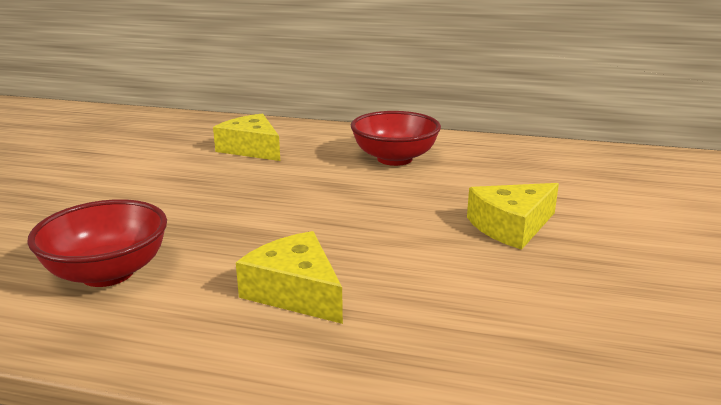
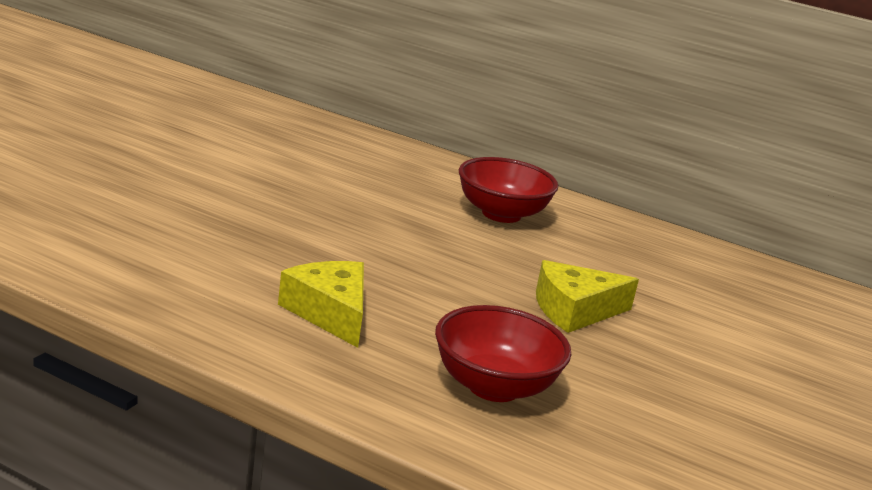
camera: 10 degrees right, 0 degrees up
(108, 273) = (170, 255): red bowl -> red bowl (494, 386)
(251, 149) = (353, 166): yellow cheese -> none

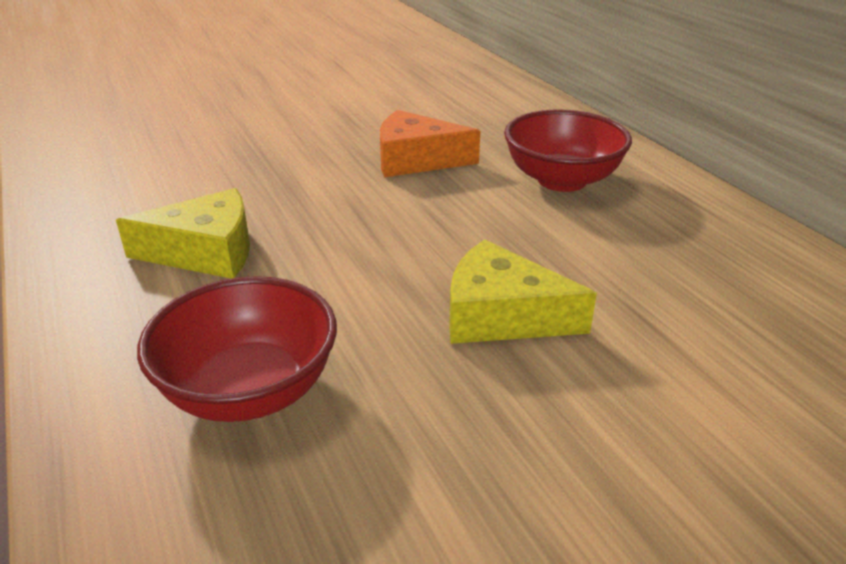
camera: 40 degrees right, 10 degrees up
(330, 313) = (206, 252): yellow cheese -> yellow cheese turned 75 degrees clockwise
(381, 214) = (416, 160): none -> orange cheese

